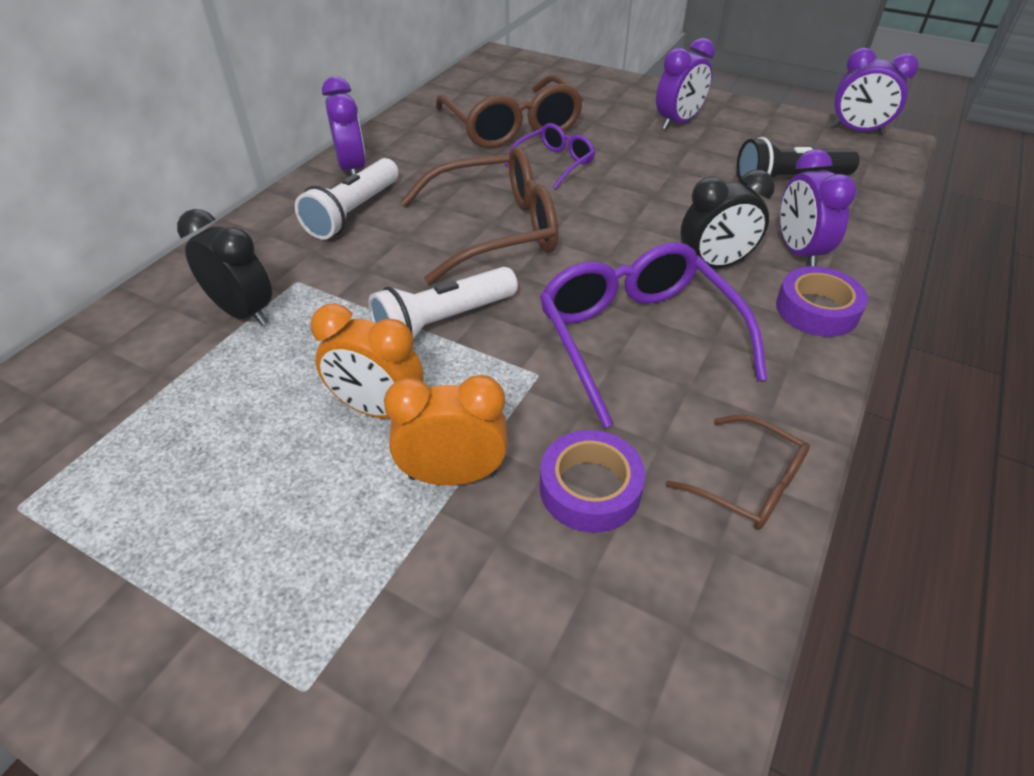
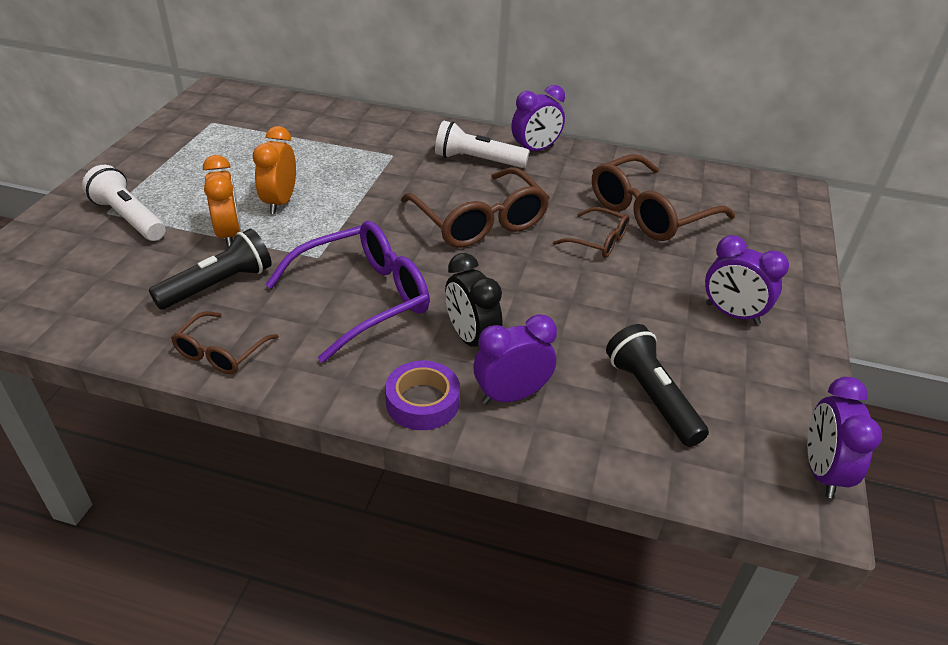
camera: 75 degrees right, 5 degrees down
(243, 312) = (358, 144): black clock -> none
(443, 322) = (364, 213): white flashlight -> white flashlight (129, 218)
(555, 163) = (598, 241): purple glasses -> brown glasses
(590, 488) = (218, 285): purple tape -> black flashlight

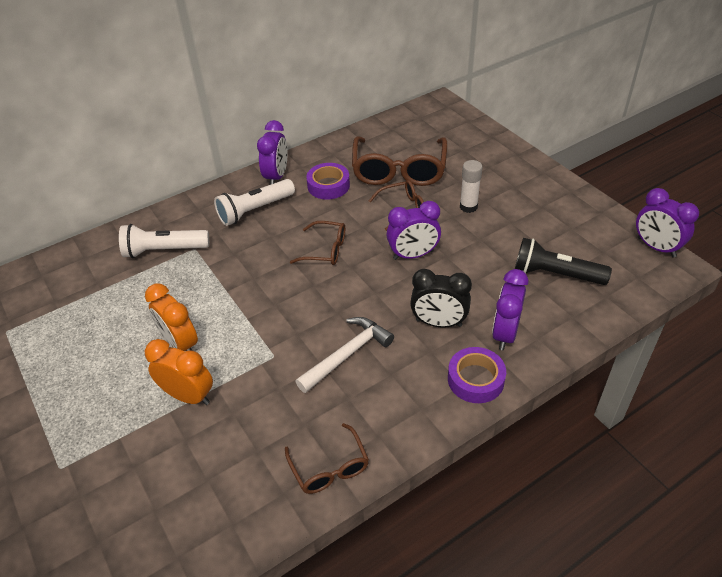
camera: 45 degrees left, 5 degrees up
(129, 218) = (88, 454): white flashlight -> white flashlight (164, 250)
(218, 285) = (247, 432): black flashlight -> none
(364, 298) = (347, 355): purple glasses -> white hammer
(480, 222) = (325, 250): brown glasses -> brown glasses, size x0.54
(565, 183) = (328, 186): none -> purple tape
(665, 282) = (468, 207): none -> white glue stick
(732, 314) = (519, 199): purple clock -> purple clock (413, 255)

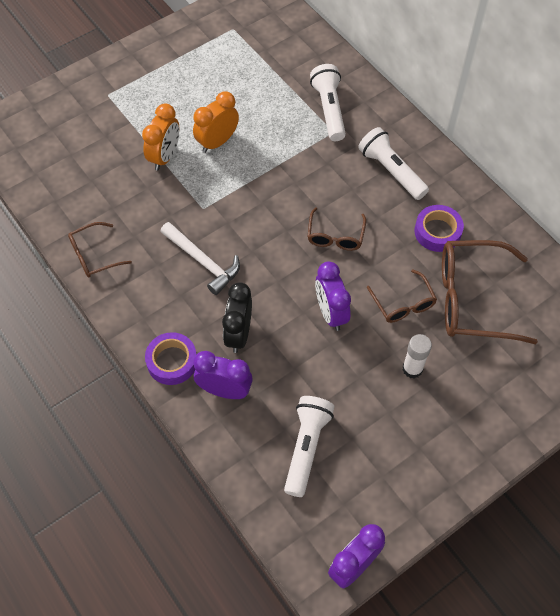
camera: 85 degrees right, 15 degrees up
(276, 176) = (448, 183): purple clock -> none
(555, 274) = (306, 447): black flashlight -> white flashlight

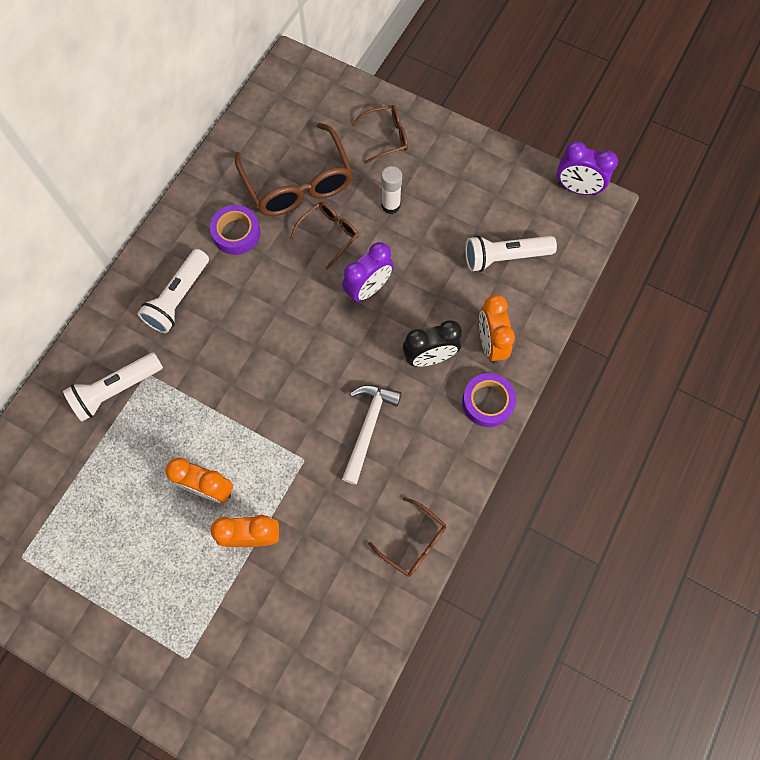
camera: 115 degrees left, 10 degrees up
(224, 390) = (490, 343): purple clock -> orange clock
(335, 236) = (281, 318): brown glasses -> brown glasses (387, 137)

